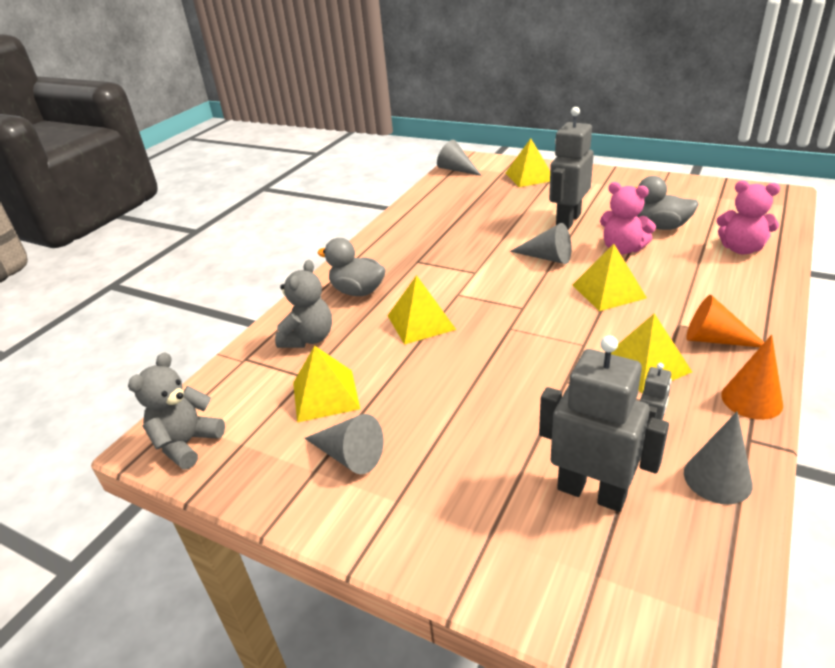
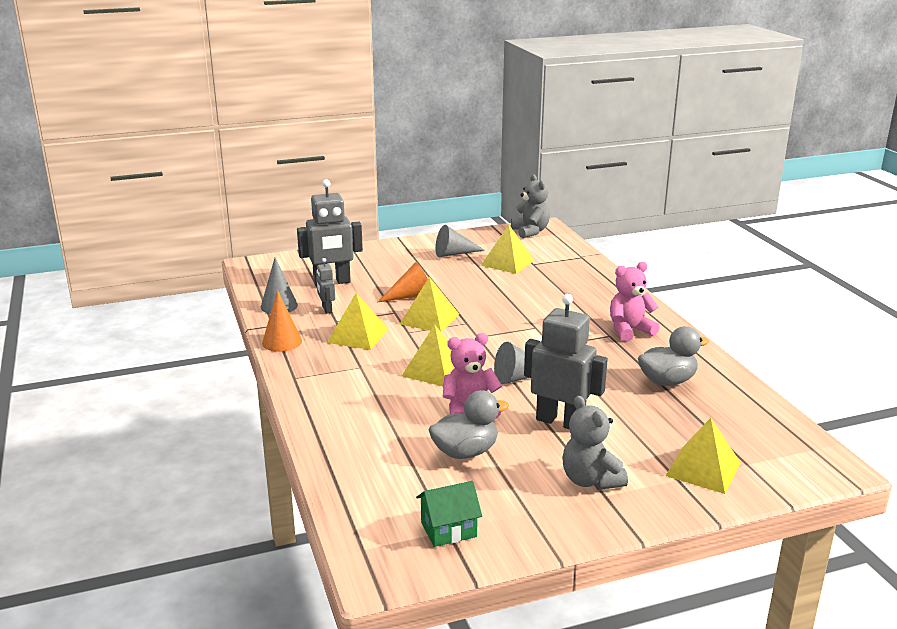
camera: 130 degrees right, 10 degrees down
(309, 338) = (570, 274): grey teddy bear -> grey teddy bear (590, 480)
(358, 291) = (602, 303): grey duck -> grey duck (667, 381)
(420, 322) = (525, 304): yellow pyramid -> yellow pyramid (429, 319)
(457, 170) = (800, 443): grey cone -> none
(567, 221) = (560, 422): grey robot -> grey robot turned 45 degrees counterclockwise
(715, 339) = (327, 366): orange cone -> orange cone (410, 296)
(719, 197) = (448, 529): none -> green house
(741, 249) = (365, 455): pink teddy bear -> pink teddy bear (629, 330)

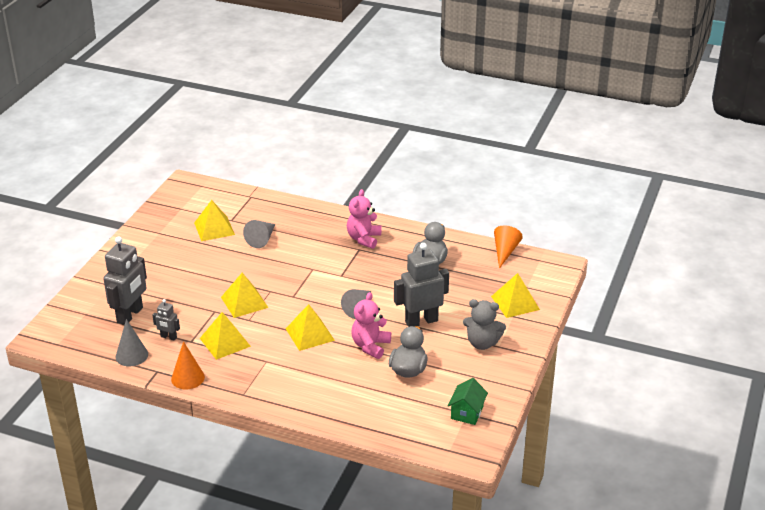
camera: 50 degrees left, 10 degrees up
(410, 296) = (201, 293): orange cone -> orange cone (505, 252)
(454, 254) = (167, 241): grey cone -> grey cone (262, 239)
(530, 231) = (183, 192): grey teddy bear -> none

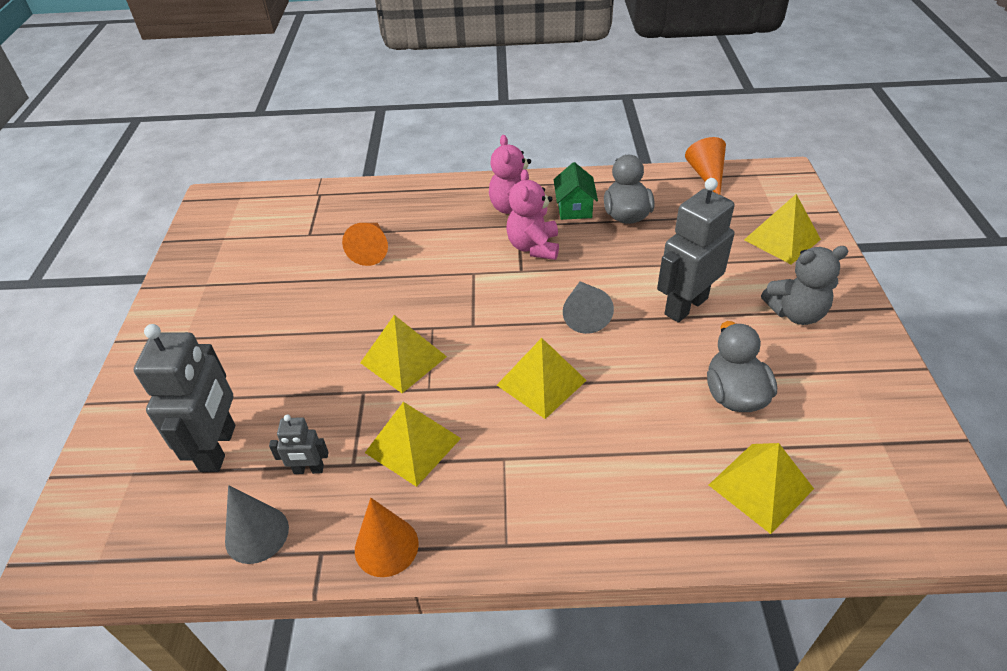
camera: 20 degrees left, 10 degrees up
(214, 228) = (290, 254): yellow pyramid -> yellow pyramid (761, 487)
(262, 239) = (371, 249): grey cone -> orange cone
(370, 346) = (646, 372): pink teddy bear -> pink teddy bear (533, 247)
(467, 412) = (882, 441): green house -> green house (574, 208)

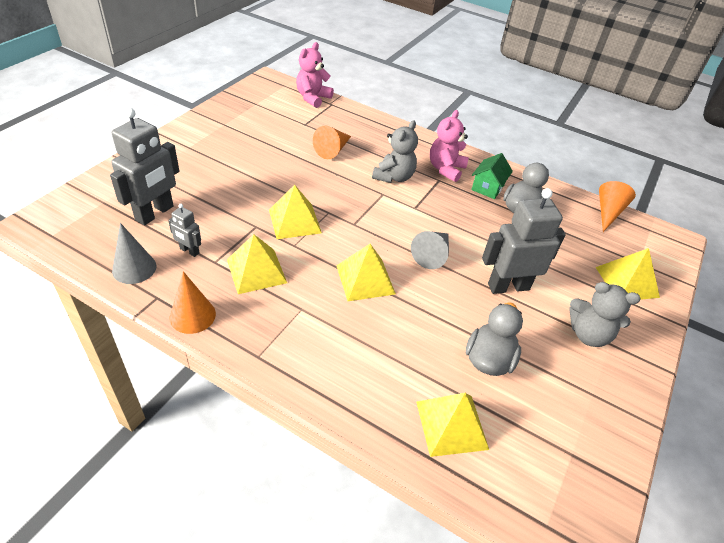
camera: 25 degrees right, 0 degrees up
(468, 247) = (394, 177): none -> grey teddy bear
(533, 247) = (437, 197): pink teddy bear -> pink teddy bear (313, 98)

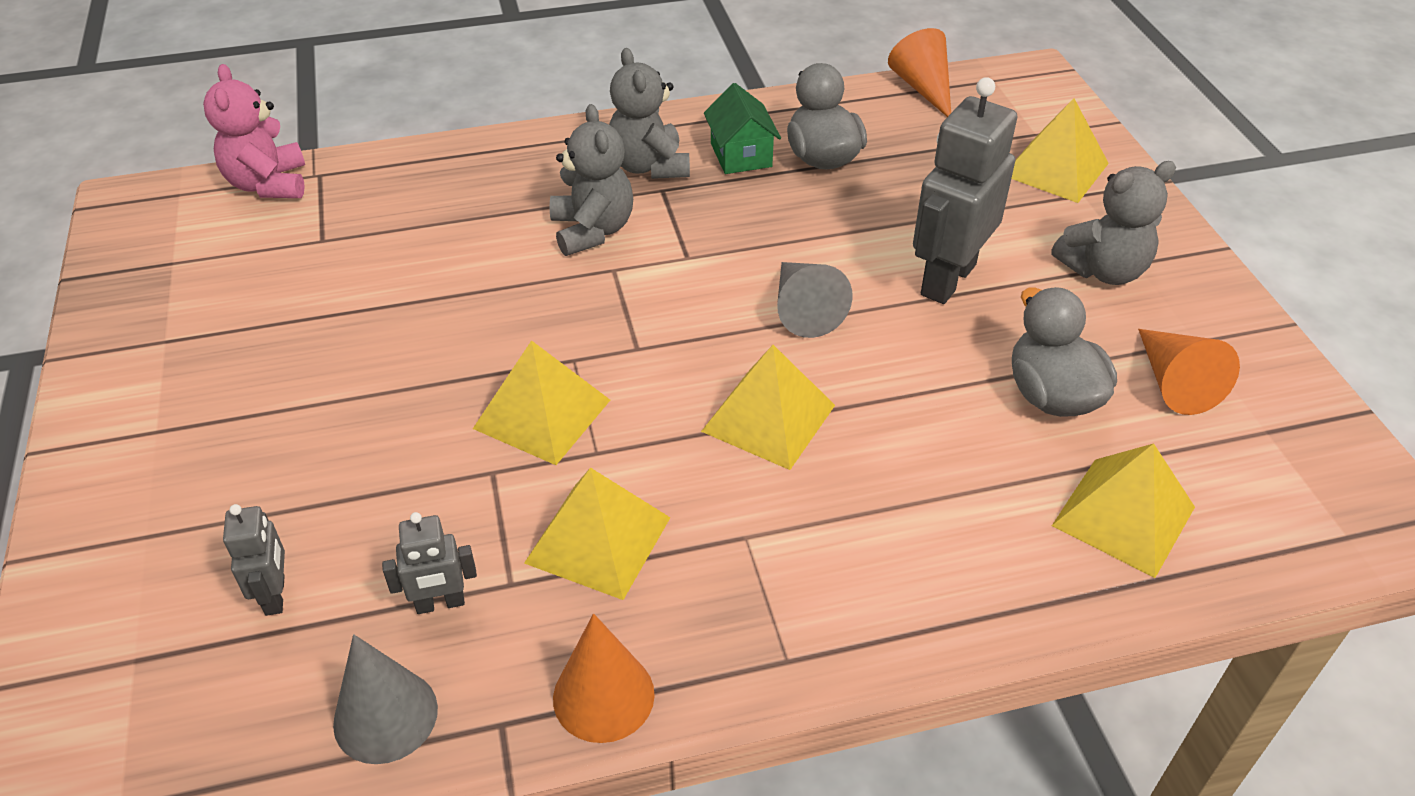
camera: 40 degrees left, 0 degrees up
(155, 213) = (275, 595): grey robot -> grey robot, size x0.49
(333, 150) = (435, 252): orange cone -> orange cone (1174, 382)
(446, 169) = (649, 166): pink teddy bear -> grey teddy bear

